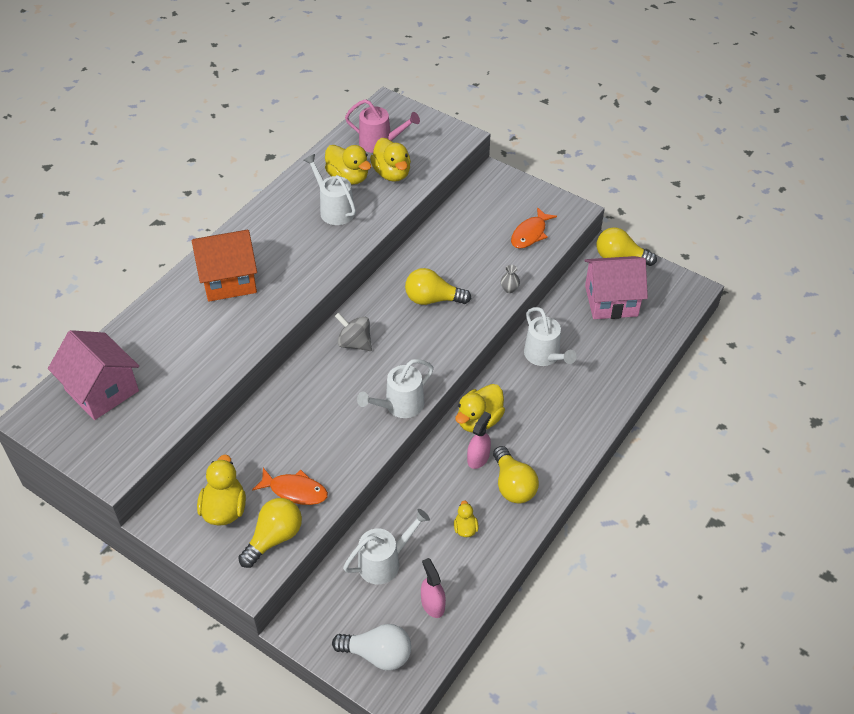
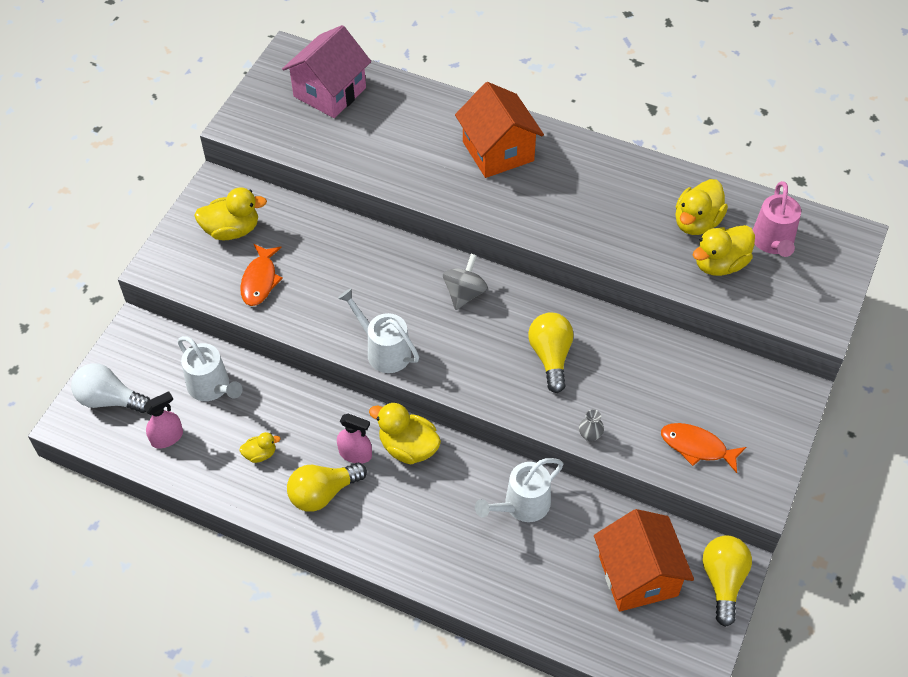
camera: 80 degrees right, 5 degrees up
(274, 538) = (203, 275): yellow light bulb -> none
(334, 209) = (636, 219): white watering can -> none
(378, 654) = (109, 399): white light bulb -> white light bulb turned 105 degrees clockwise
(611, 301) = (638, 576): pink house -> orange house

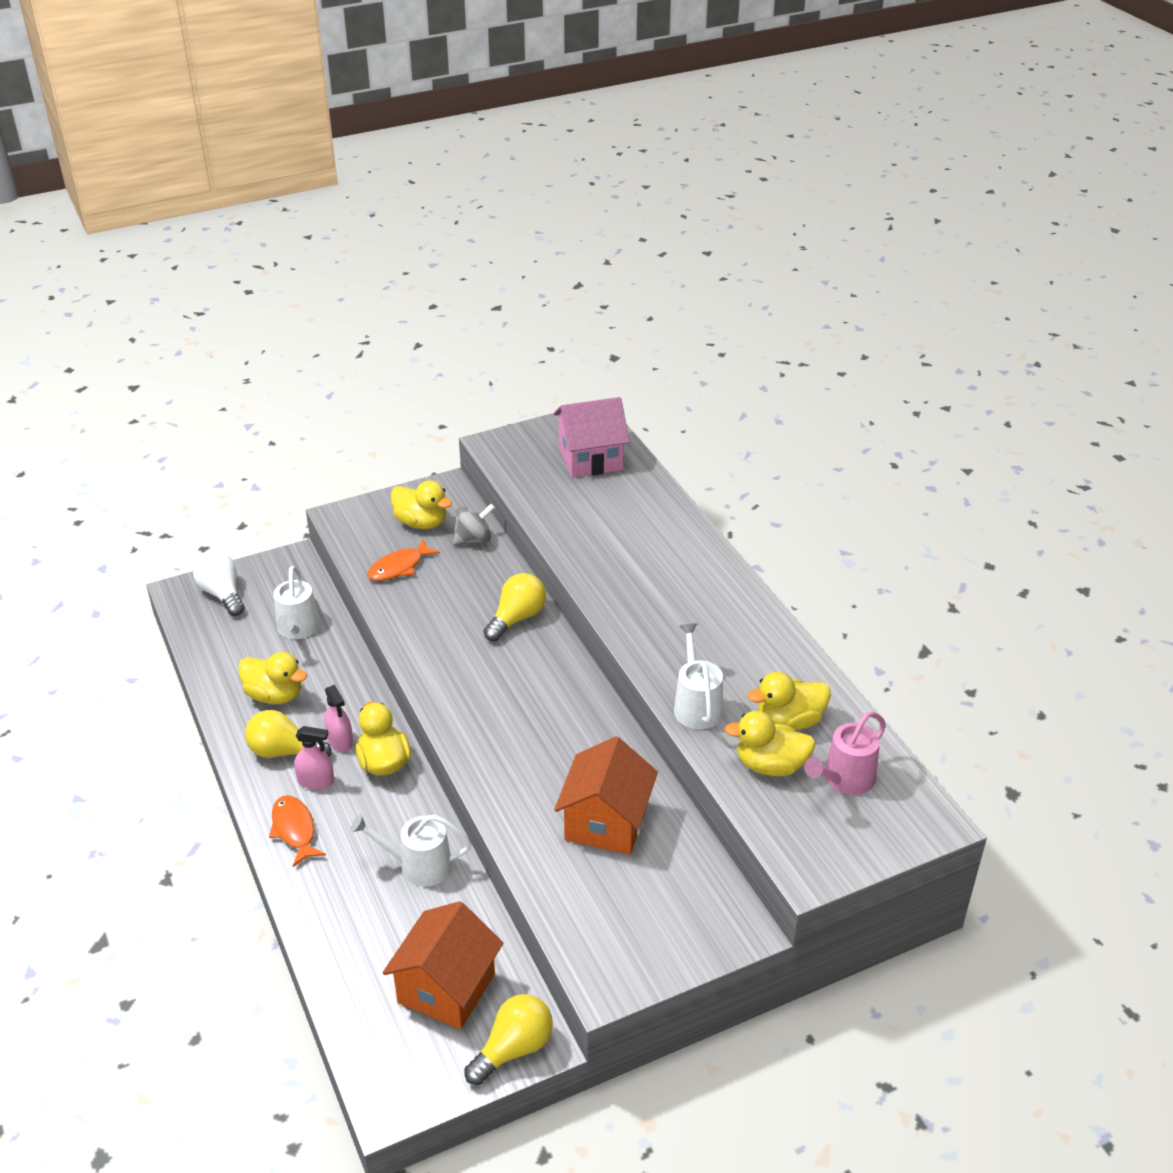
camera: 40 degrees right, 15 degrees down
(167, 437) = (228, 642): pink spray bottle -> pink spray bottle (316, 781)
(260, 454) = (275, 695): yellow duck -> yellow duck, size x1.87
(383, 350) = (429, 669): white watering can -> white watering can (696, 705)
(464, 293) = (541, 668): grey spinning top -> grey spinning top (473, 539)
(498, 151) = (676, 570): orange house -> orange house (606, 822)
(551, 357) = (554, 757): yellow light bulb -> yellow light bulb (517, 618)
(590, 435) = (514, 836): grey vase -> none
(697, 447) = (595, 909): orange fish -> orange fish (295, 830)

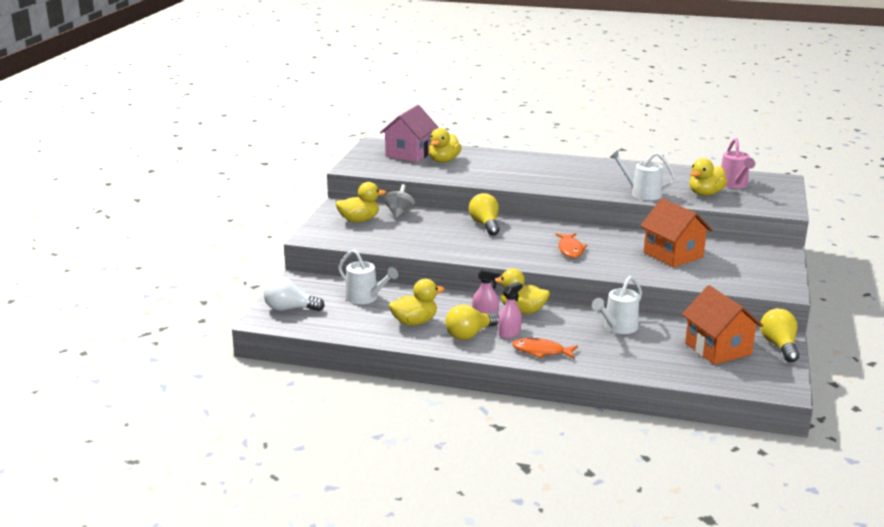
camera: 50 degrees left, 15 degrees down
(399, 567) = (388, 237): orange fish -> orange fish (570, 249)
(789, 721) = (680, 181): yellow duck -> yellow duck (444, 161)

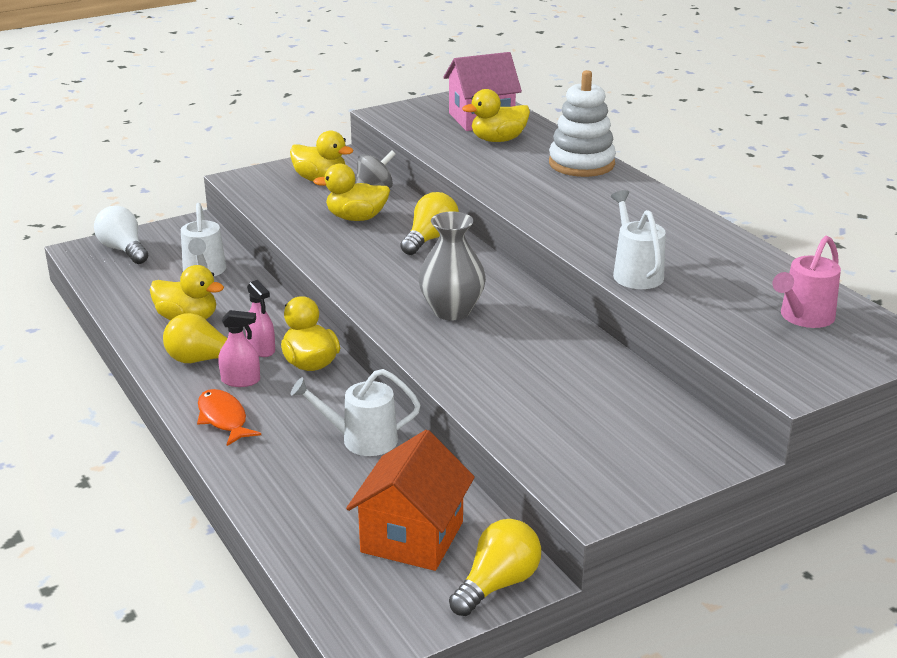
camera: 45 degrees right, 5 degrees up
(509, 158) = (581, 164): none -> white stacking toy
(570, 249) = (451, 311): orange fish -> grey vase
(673, 255) = (559, 379): orange house -> none
(705, 194) = (724, 311): yellow duck -> yellow duck (356, 218)

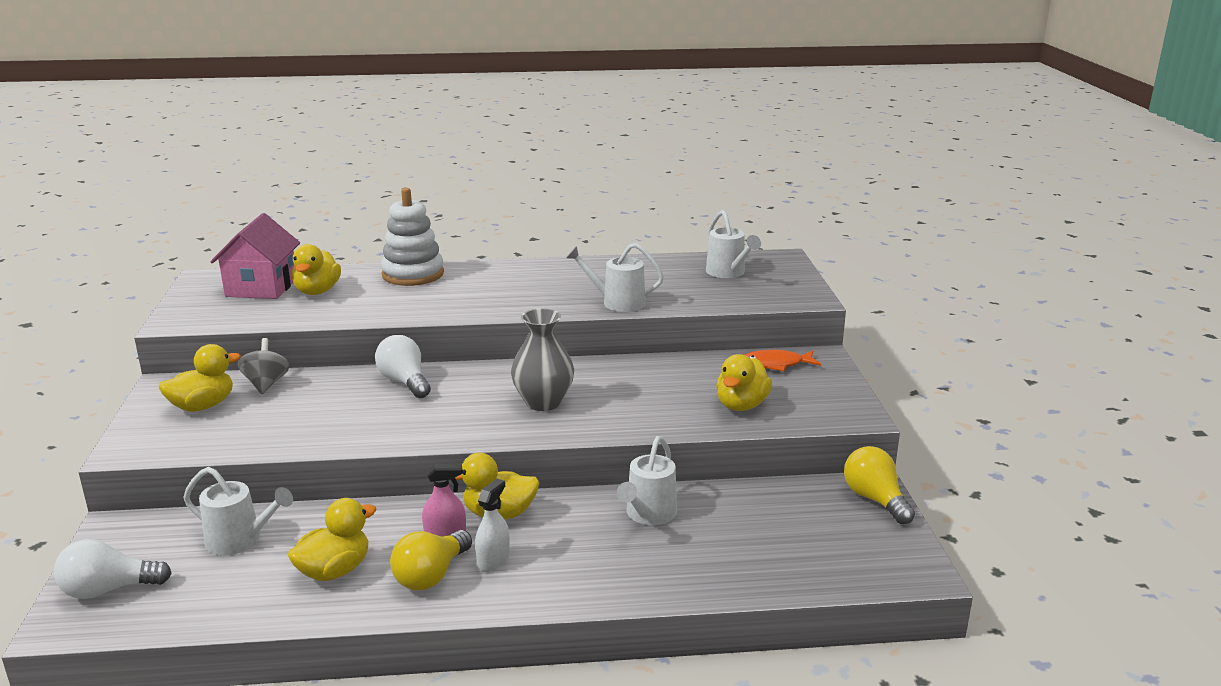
camera: 65 degrees left, 5 degrees down
(223, 418) = (554, 583): orange fish -> orange fish (775, 364)
(241, 380) = (493, 560): pink spray bottle -> white spray bottle
(356, 218) = (315, 406): yellow duck -> yellow duck (741, 405)
(412, 537) = (800, 522): orange house -> none
(430, 239) = (405, 382): yellow light bulb -> white light bulb
(803, 317) = (728, 273): pink watering can -> white watering can

